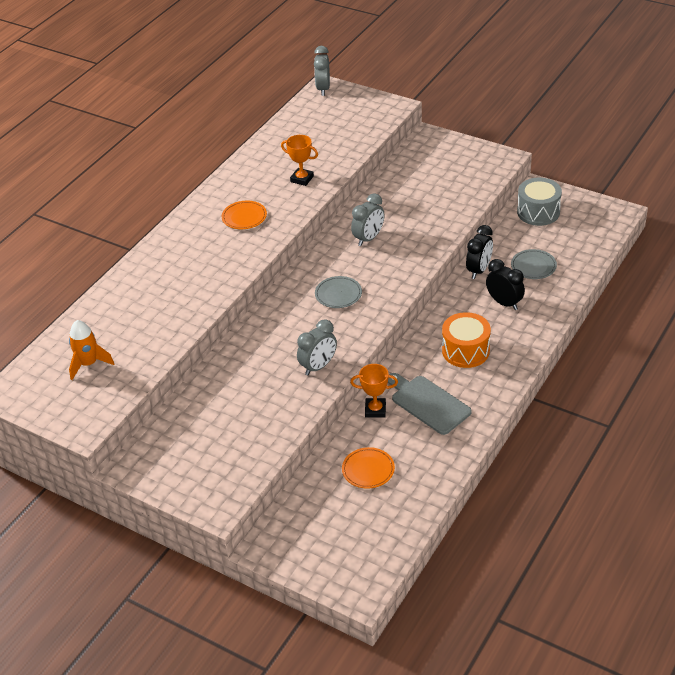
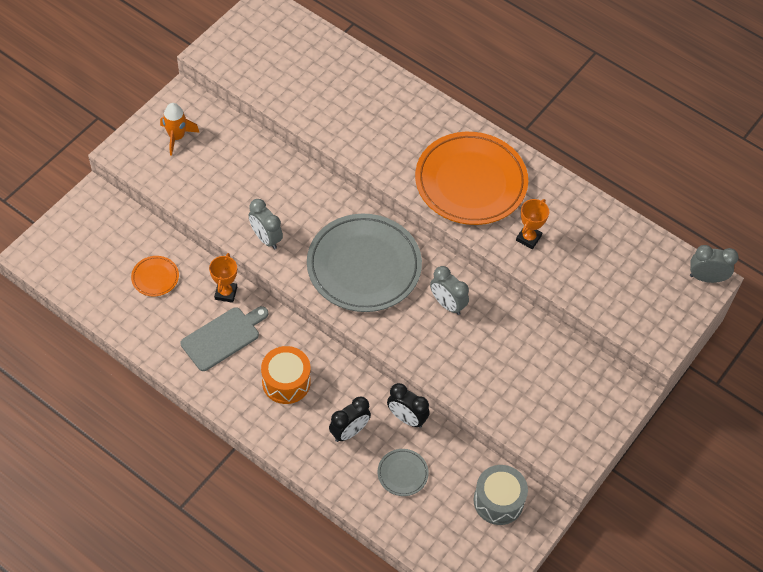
camera: 90 degrees right, 15 degrees up
(89, 364) = (285, 57): orange rocket -> orange rocket (177, 137)
(244, 217) = (470, 182): orange plate -> orange plate, size x2.39
(338, 294) = (364, 266): grey plate -> grey plate, size x2.39

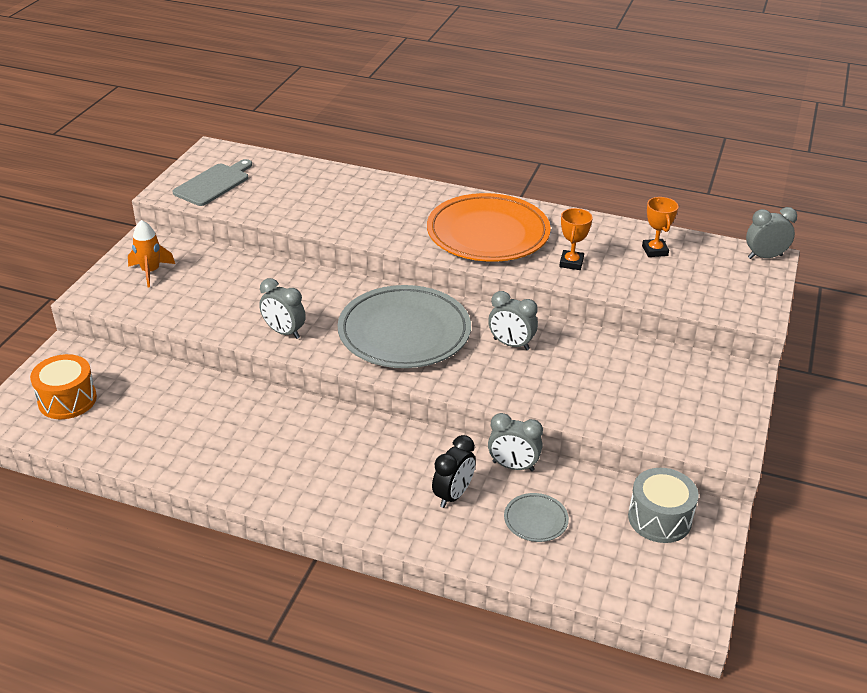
camera: 15 degrees left, 20 degrees down
(155, 277) = (162, 405): orange plate -> none
(223, 337) = (264, 441): grey cutting board -> grey cutting board (214, 184)
(226, 293) = (252, 401): orange trophy -> orange trophy (655, 251)
(286, 382) = (357, 466): orange drum -> orange drum (67, 400)
(406, 418) = (513, 466): black clock -> grey clock

